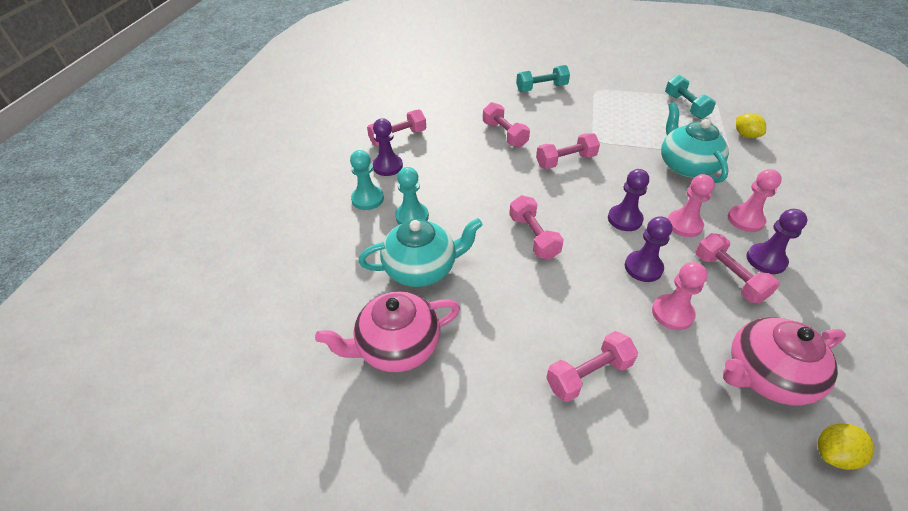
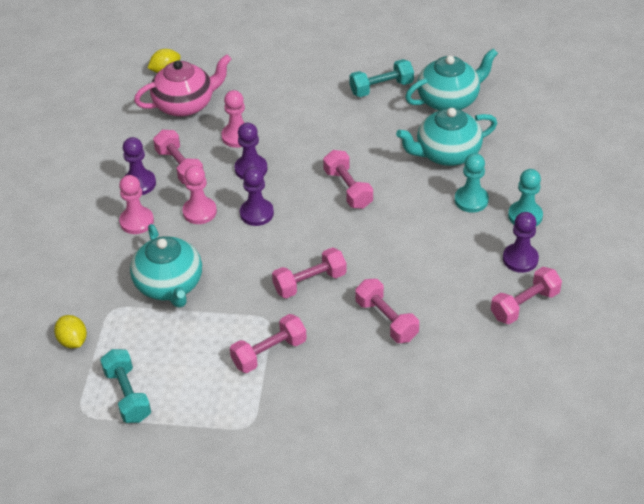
camera: 175 degrees right, 0 degrees up
(397, 346) = (449, 100): pink teapot -> turquoise teapot
(541, 88) = (336, 424): turquoise dumbbell -> turquoise dumbbell (381, 88)
(588, 374) = (309, 95): pink dumbbell -> pink dumbbell (269, 353)

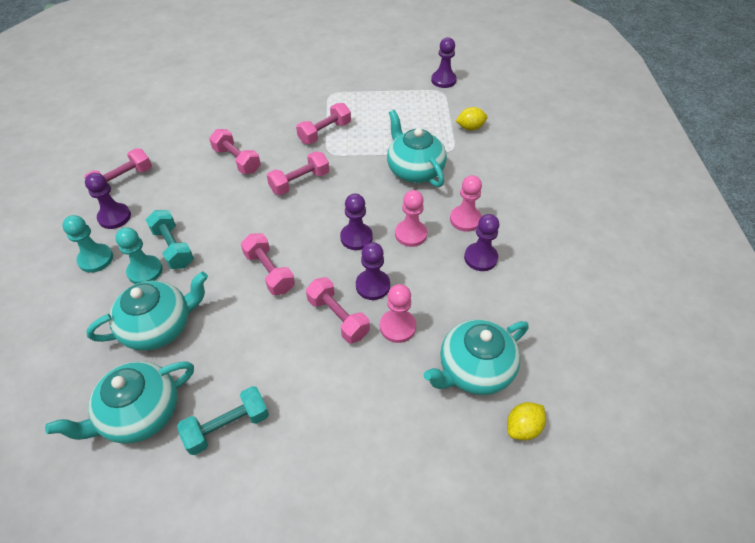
camera: 170 degrees right, 5 degrees up
(69, 436) = (443, 80): none -> purple pawn
(73, 341) = (470, 128): yellow lemon -> yellow lemon turned 60 degrees counterclockwise
(127, 395) = (416, 102): turquoise dumbbell -> turquoise dumbbell (173, 247)
(179, 166) = (448, 281): pink dumbbell -> pink dumbbell (338, 317)
(185, 104) = (474, 369): pink teapot -> turquoise teapot

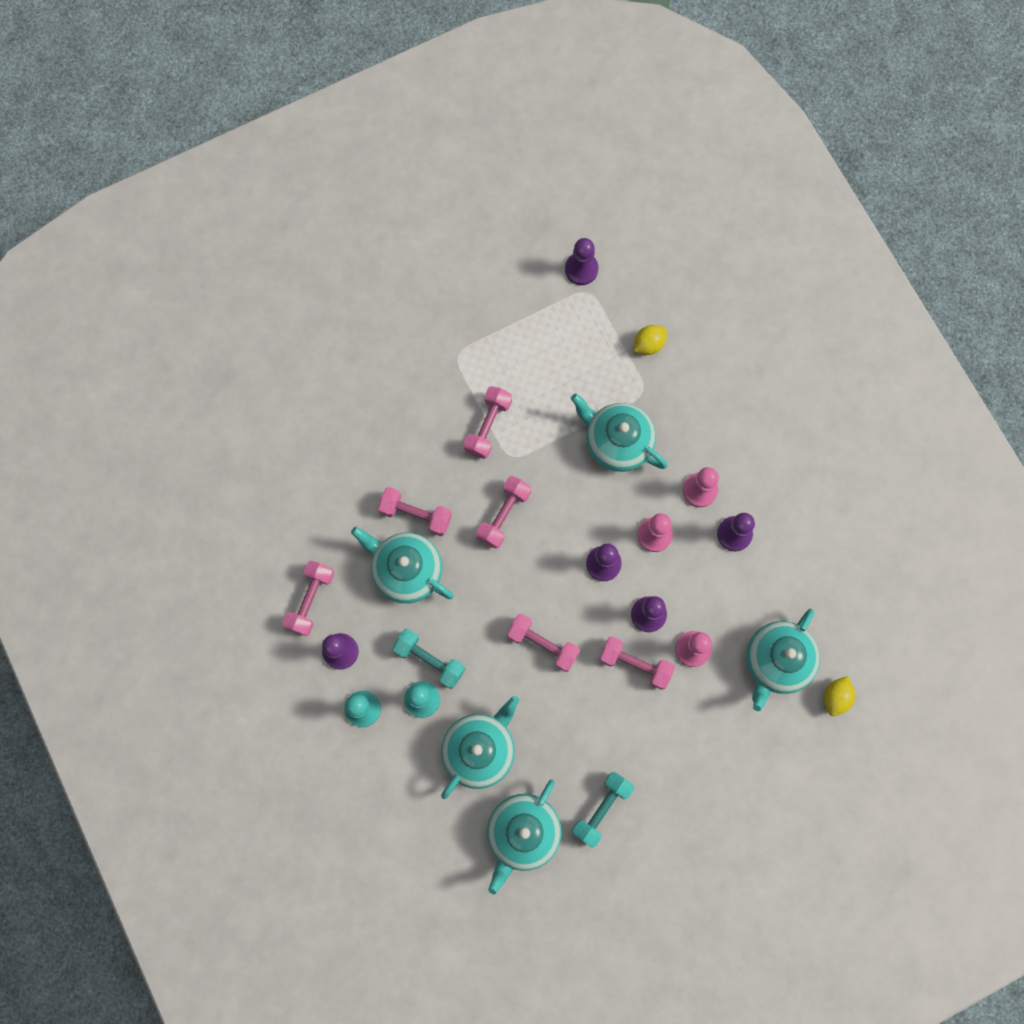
camera: 25 degrees left, 25 degrees up
(204, 188) = (406, 570): none -> turquoise teapot

